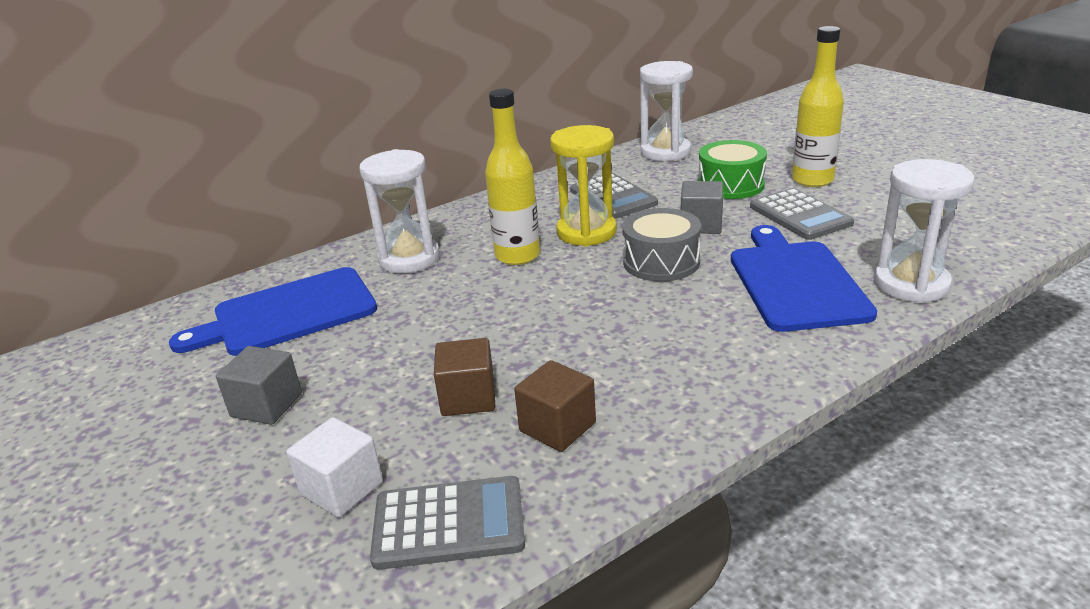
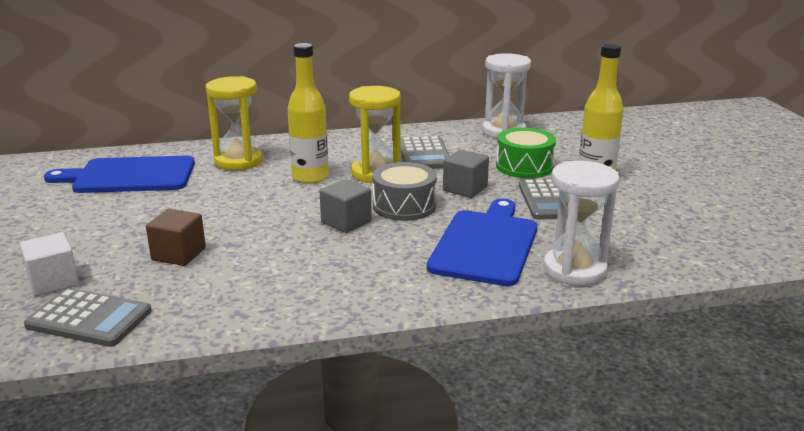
camera: 20 degrees right, 5 degrees down
(266, 405) = (62, 225): grey cube -> grey cube (346, 222)
(409, 259) = (238, 161): white hourglass -> yellow hourglass
(557, 427) = (212, 287): brown cube -> none

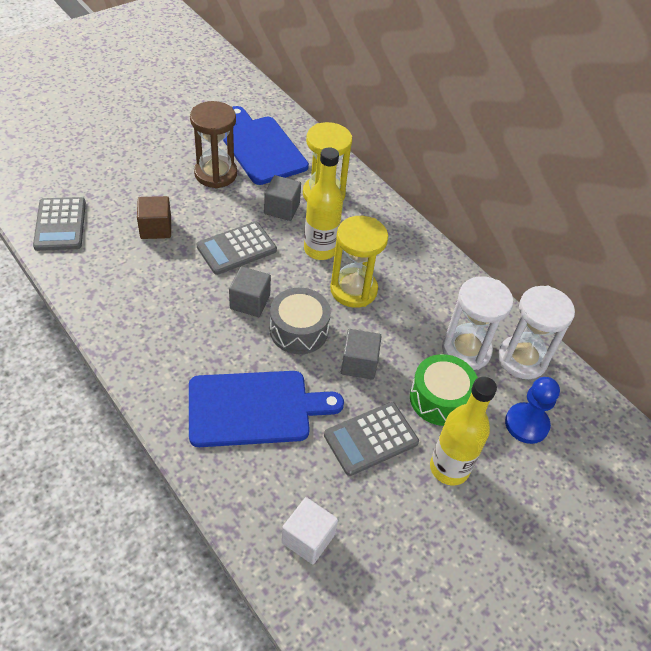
camera: 60 degrees right, 25 degrees up
(53, 282) = (96, 187): white cube -> white cube (308, 538)
(136, 206) = (215, 174): none -> brown hourglass
(233, 183) = (282, 208): none -> grey cube
(424, 154) = (418, 311): grey calculator -> grey calculator (237, 248)
(566, 144) = (526, 424): none -> blue pawn
(574, 270) = (237, 486): white hourglass -> white hourglass (466, 350)

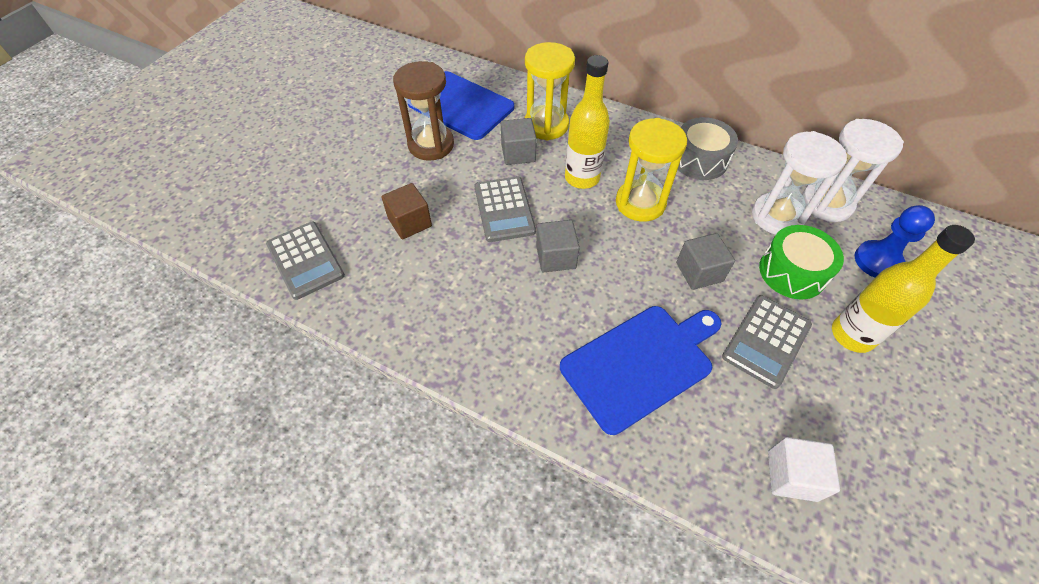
camera: 20 degrees left, 5 degrees up
(237, 248) = (504, 209): grey calculator -> grey calculator turned 45 degrees counterclockwise
(299, 330) = (621, 264): grey drum -> grey drum (699, 160)

